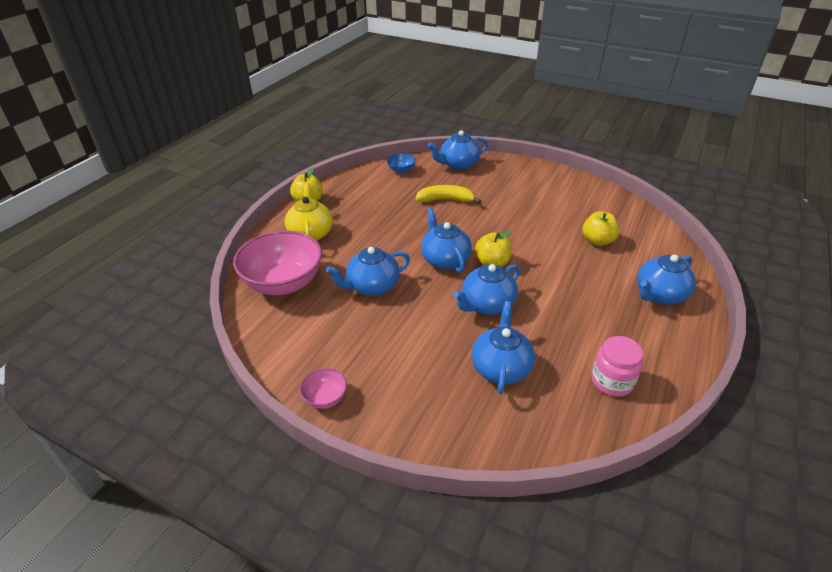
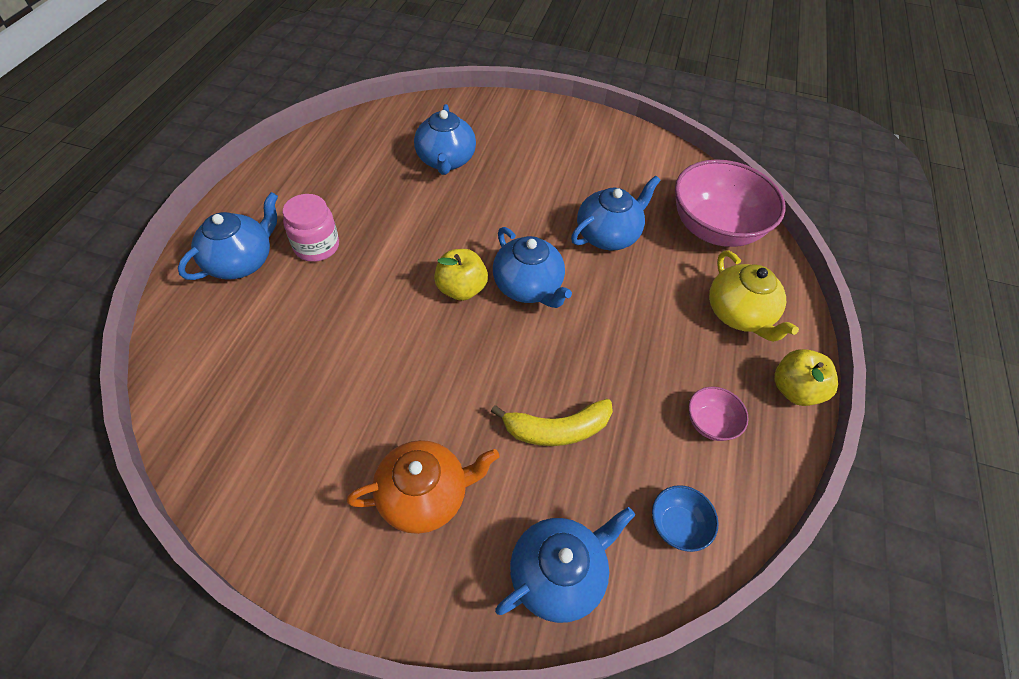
camera: 165 degrees right, 15 degrees up
(325, 398) = (598, 124): pink bowl -> pink bowl (710, 423)
(487, 305) = (464, 225): blue teapot -> none
(515, 187) = (424, 495): none -> orange teapot
(597, 241) = (294, 353): yellow apple -> none
(612, 381) = (339, 158): pink jar -> pink jar (316, 246)

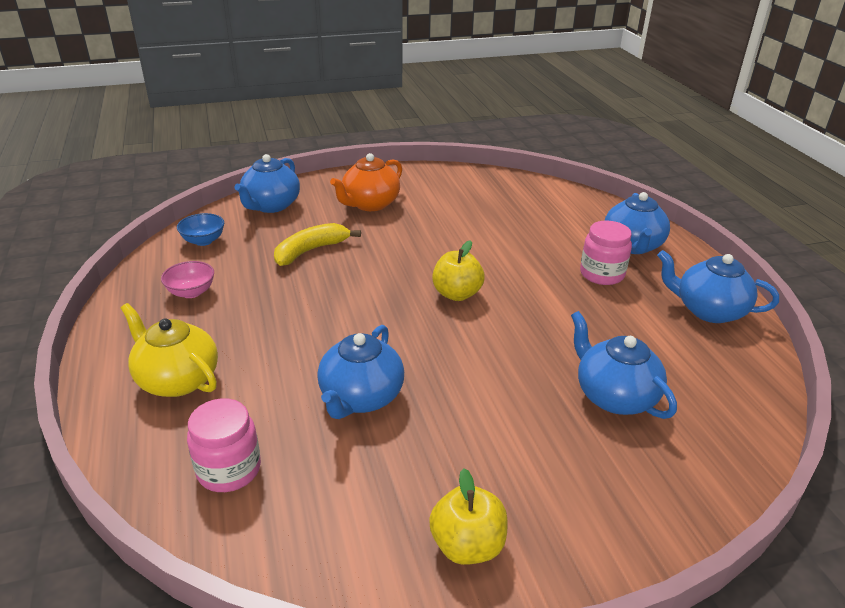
camera: 150 degrees right, 20 degrees down
(528, 287) = (403, 318): blue teapot -> blue teapot (708, 310)
(714, 228) = (229, 470): pink bowl -> pink jar
(794, 390) = (112, 339): yellow apple -> yellow apple (467, 545)

